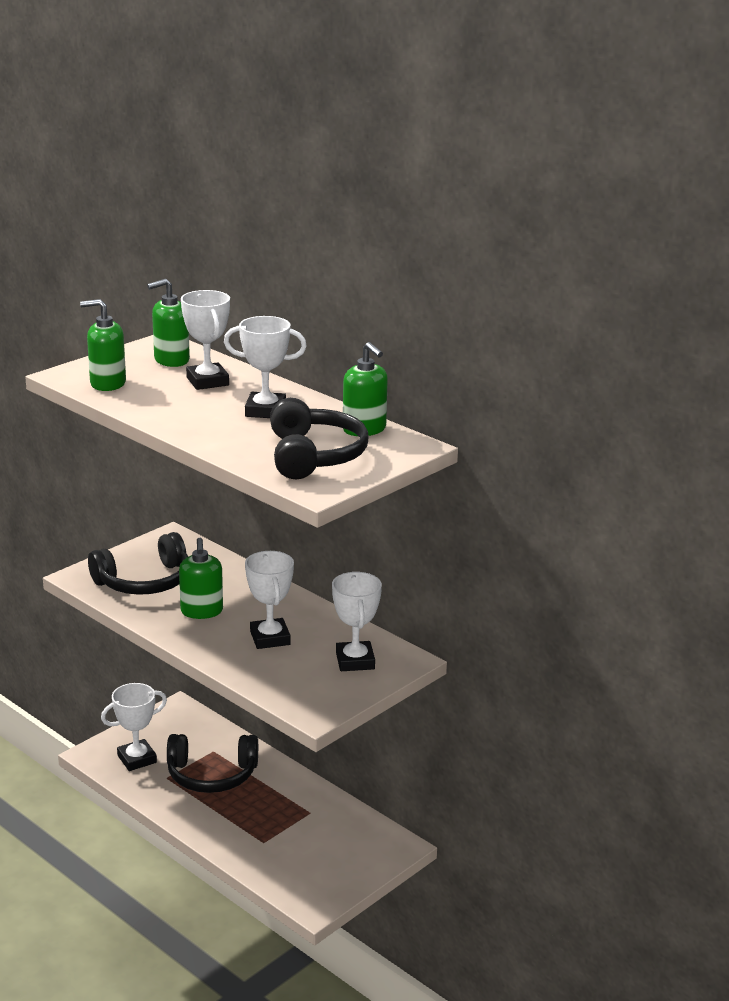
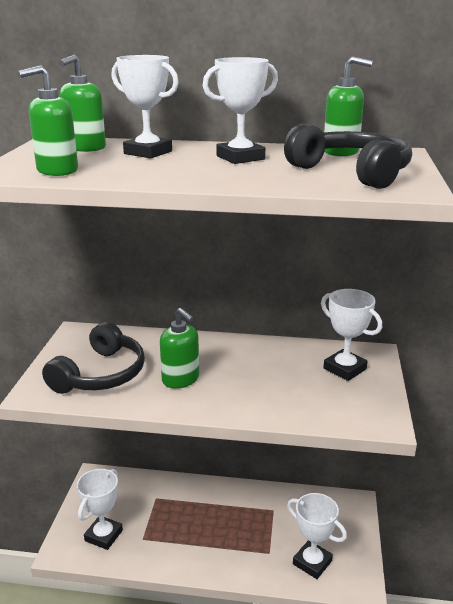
camera: 35 degrees left, 0 degrees up
(211, 775) = (175, 518): black headphones -> none
(270, 638) = (262, 378): white trophy -> white trophy (312, 562)

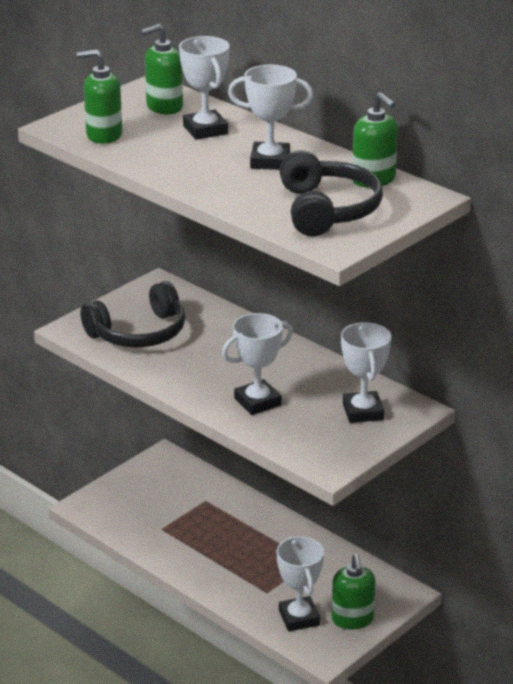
camera: 35 degrees right, 5 degrees up
(103, 535) = (129, 510): white trophy -> white trophy (257, 402)
(181, 379) = (201, 363): green soap dispenser -> green soap dispenser (352, 619)

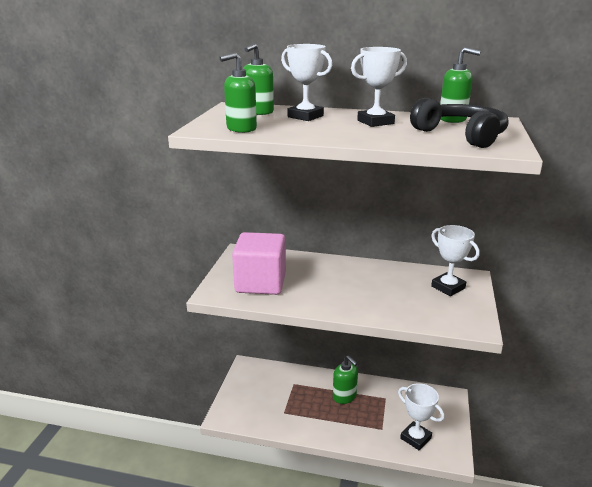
camera: 30 degrees left, 5 degrees down
(139, 333) = (260, 283): black headphones -> pink cube
(257, 402) = (383, 301): white trophy -> none
(352, 619) = (443, 426): green soap dispenser -> green soap dispenser (344, 396)

